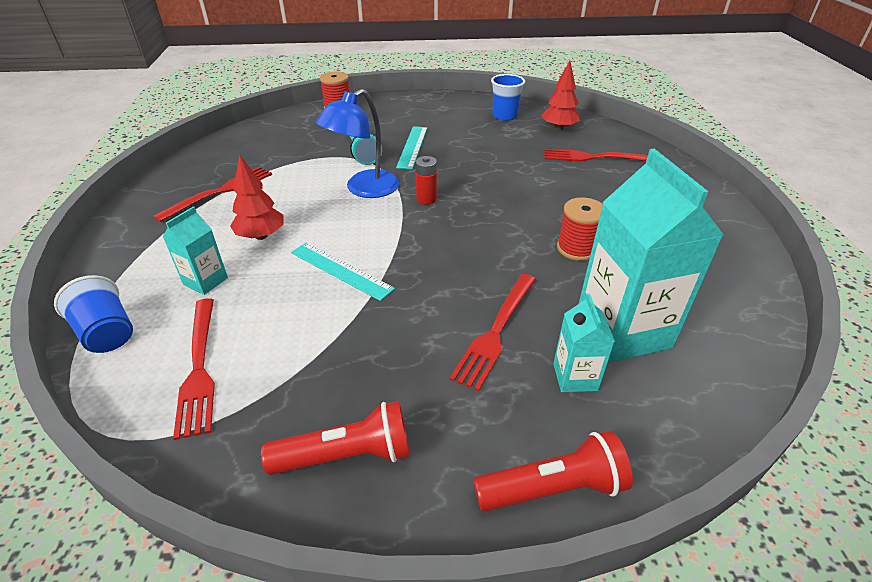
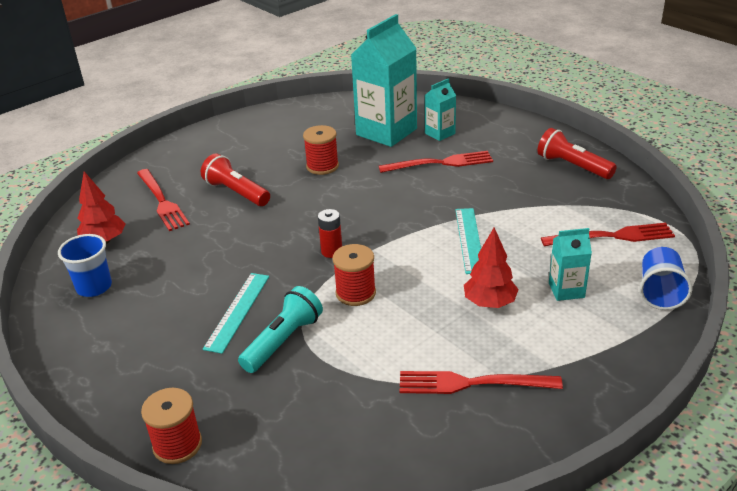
camera: 125 degrees left, 5 degrees down
(199, 369) = (613, 236): red fork -> red fork turned 45 degrees clockwise
(364, 189) = (355, 293): blue lamp -> red spool
(412, 147) = (237, 311): turquoise ruler -> turquoise ruler turned 45 degrees counterclockwise
(553, 488) = (507, 120): red flashlight -> red flashlight (236, 192)

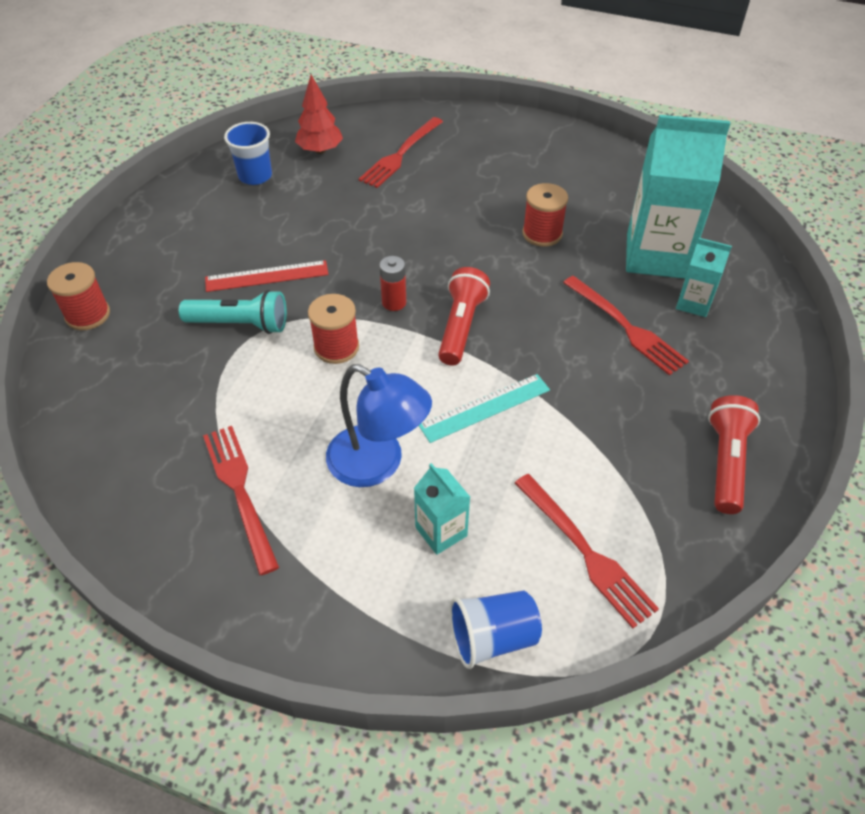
camera: 60 degrees right, 15 degrees up
(236, 192) = (449, 194): red flashlight -> red flashlight (461, 326)
(237, 311) = (267, 276): turquoise ruler -> red ruler
(489, 303) = (378, 464): red tree -> blue lamp

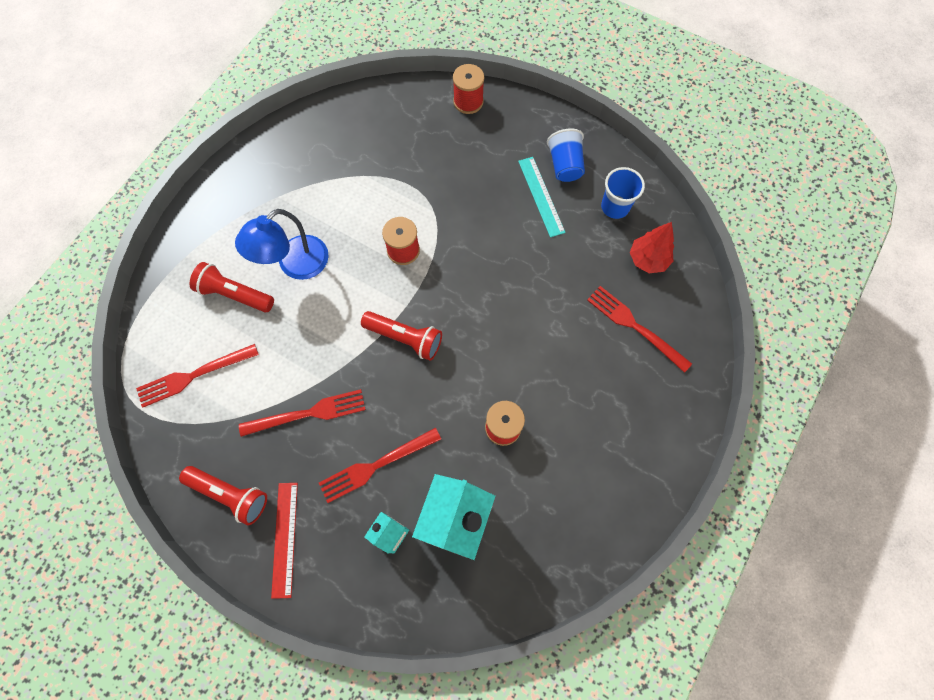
camera: 100 degrees right, 20 degrees up
(239, 490) = (298, 187): red fork -> red fork (309, 413)
(240, 324) = (439, 191): turquoise flashlight -> none
(267, 276) = (487, 210): red ruler -> red ruler (285, 539)
(394, 302) = (441, 294): red battery -> none
(441, 531) = (235, 294): turquoise carton -> red flashlight
(485, 407) = (323, 339): turquoise ruler -> turquoise ruler (541, 196)
(492, 637) = (159, 309): blue cup -> blue cup (565, 165)

